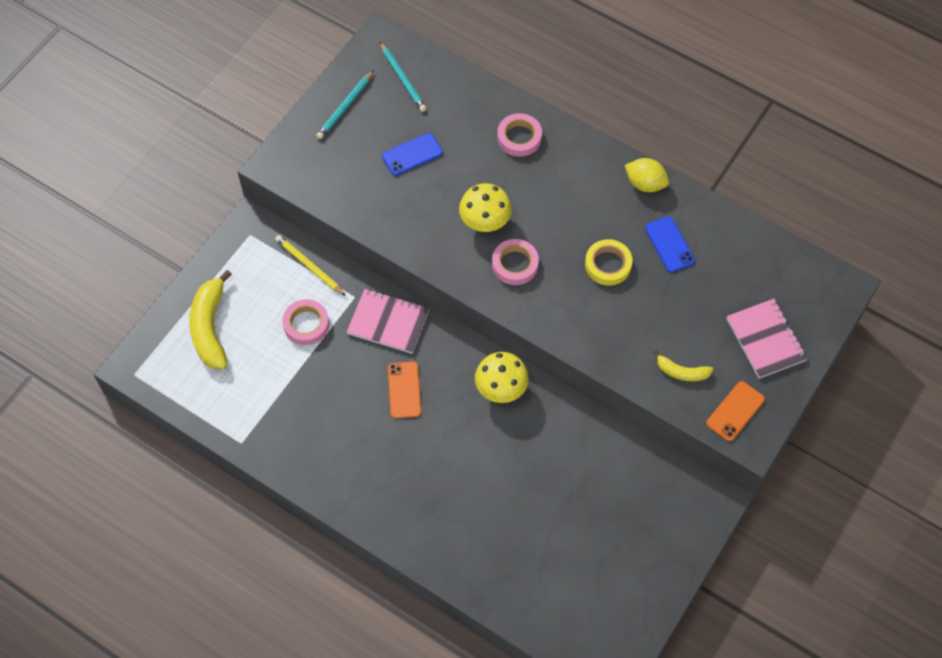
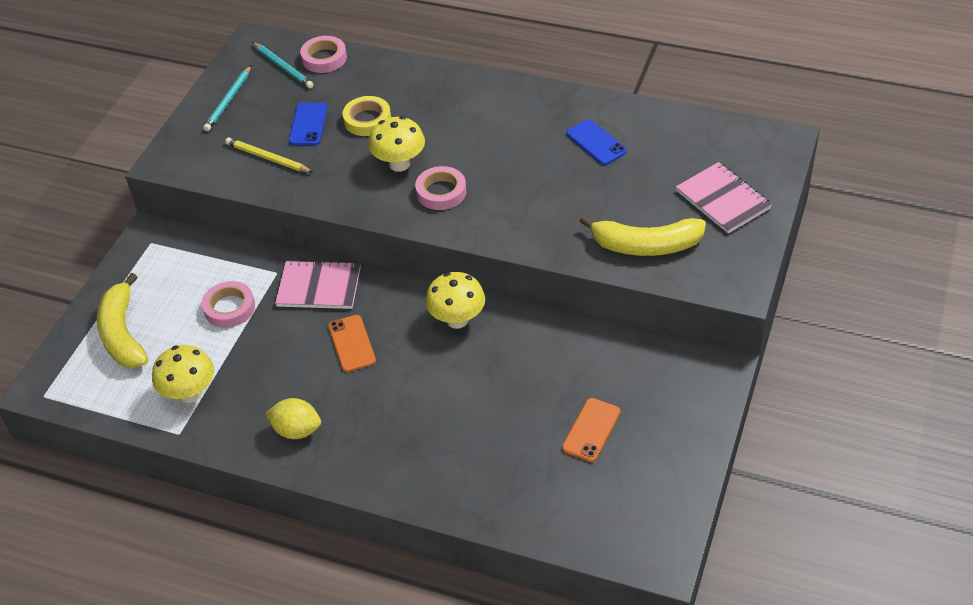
camera: 10 degrees left, 15 degrees down
(257, 404) = (190, 393): none -> yellow mushroom
(309, 266) = (222, 256): yellow pencil -> yellow pencil (268, 158)
(412, 154) = (308, 124): blue phone -> blue phone turned 45 degrees counterclockwise
(519, 137) = (415, 89): pink tape -> pink tape (324, 58)
(608, 265) = (538, 172): yellow tape -> yellow tape (367, 120)
(645, 184) = (555, 99): yellow lemon -> yellow lemon (296, 430)
(681, 372) = (646, 245): yellow banana -> yellow banana, size x1.85
(735, 411) = (714, 267): orange phone -> orange phone (591, 430)

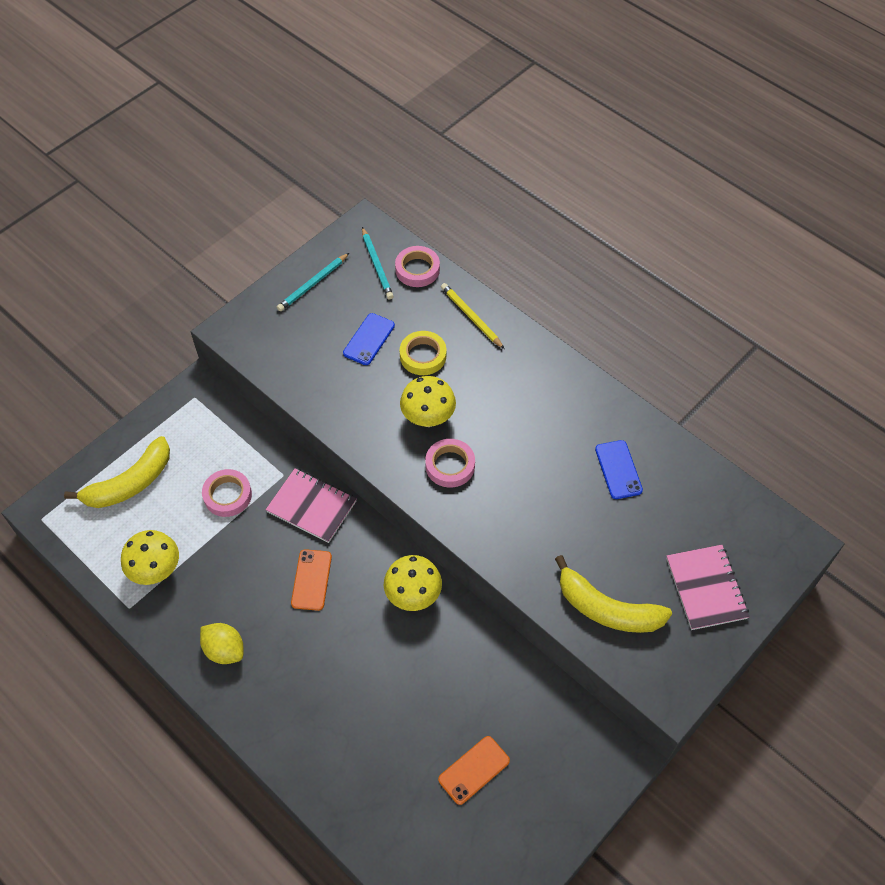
camera: 20 degrees right, 10 degrees up
(122, 334) = (130, 483): yellow banana -> yellow banana turned 135 degrees counterclockwise
(268, 158) = (317, 362): yellow pencil -> yellow pencil (471, 317)

